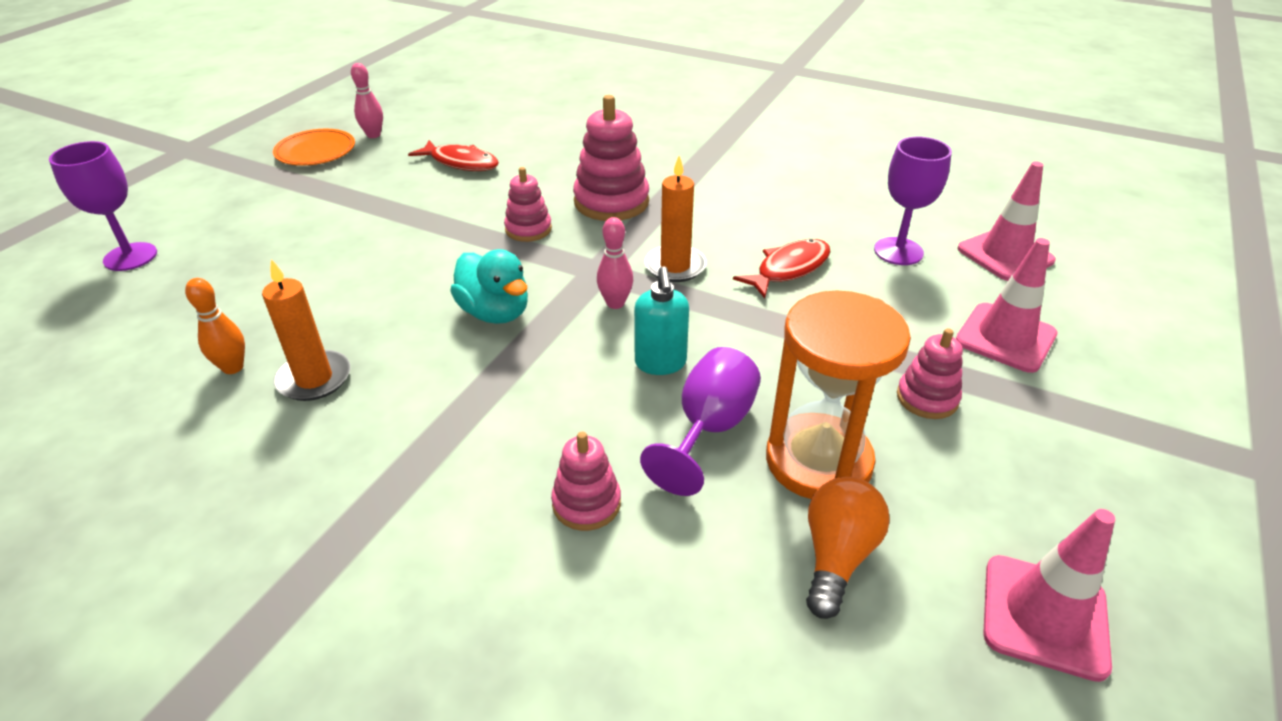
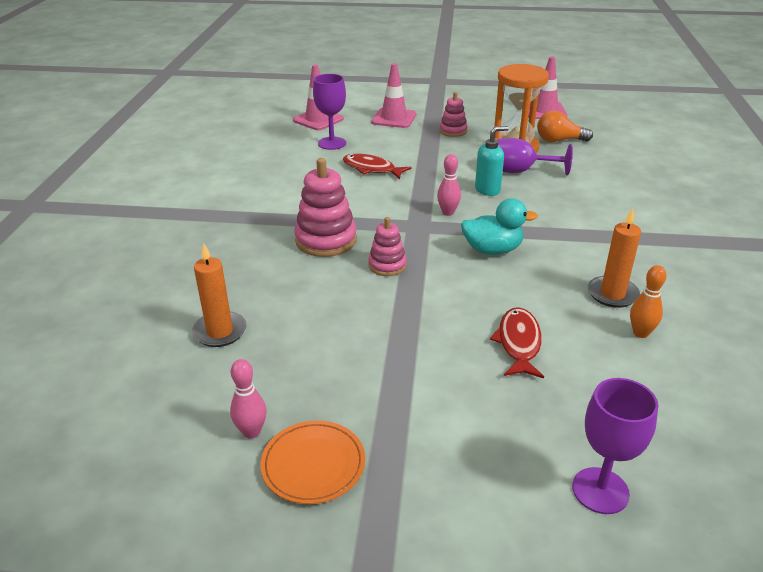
camera: 110 degrees left, 5 degrees down
(461, 163) = (294, 337): red fish -> red fish (518, 343)
(495, 312) = (492, 250): turquoise duck -> turquoise duck turned 60 degrees clockwise
(586, 503) = (594, 189): pink stacking toy -> none
(675, 266) = (394, 201): orange candle -> orange candle (220, 331)

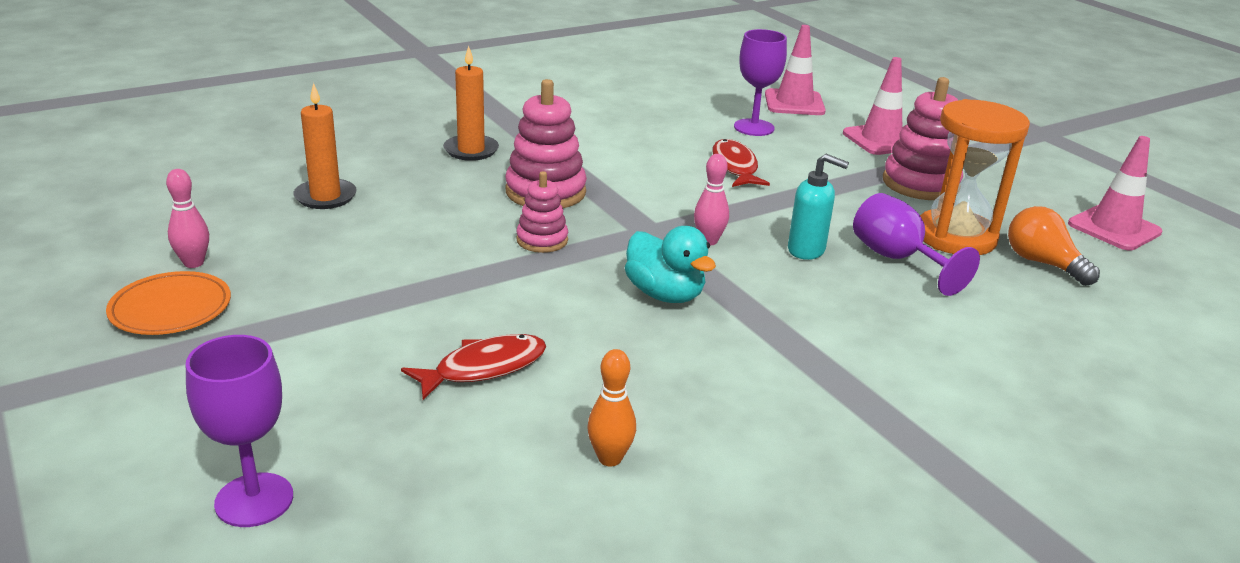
camera: 50 degrees right, 5 degrees down
(453, 131) = (920, 184): pink stacking toy -> pink stacking toy, size x1.70
(612, 294) = (678, 412): orange candle -> orange candle (471, 150)

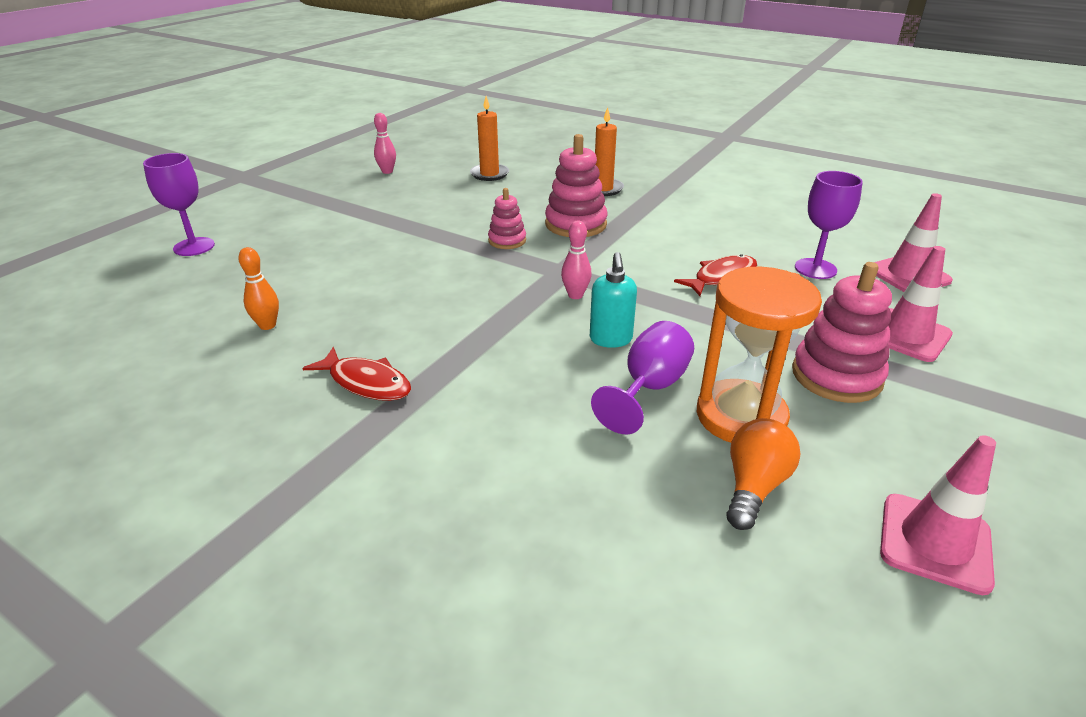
camera: 65 degrees right, 5 degrees up
(171, 308) = (341, 181): orange plate -> none
(484, 368) = (339, 265): red fish -> red fish (366, 383)
(665, 294) = (477, 297): turquoise duck -> none

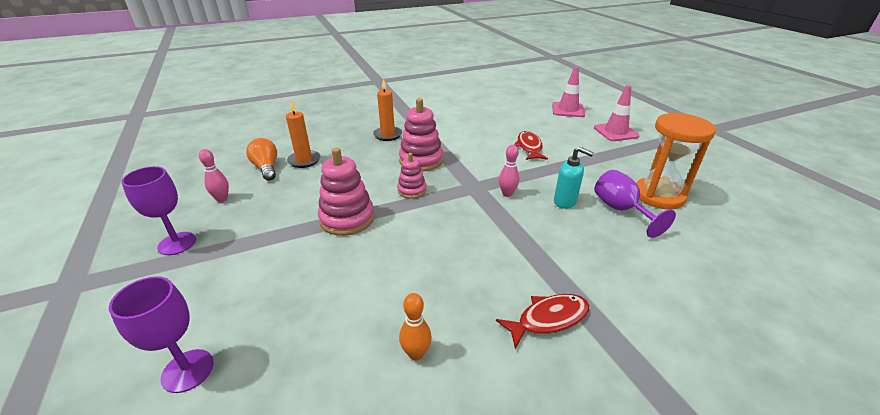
camera: 55 degrees left, 0 degrees up
(754, 486) = (715, 216): orange light bulb -> orange light bulb (266, 168)
(815, 269) = (543, 124): purple goblet -> purple goblet (177, 243)
(836, 376) = (638, 160): pink stacking toy -> pink stacking toy (347, 219)
(935, 542) = (761, 193): pink traffic cone -> none

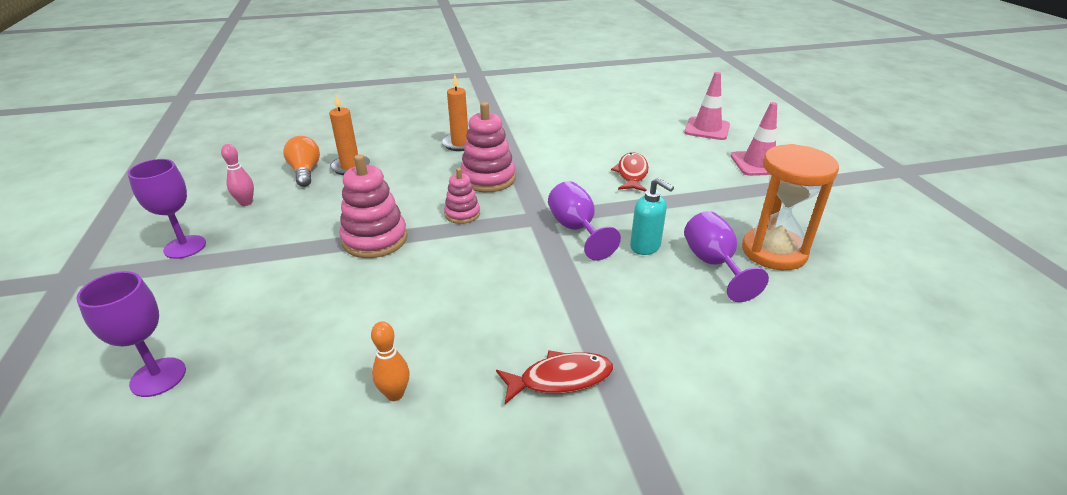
camera: 10 degrees right, 0 degrees up
(507, 194) = (576, 229): pink bowling pin -> purple goblet

